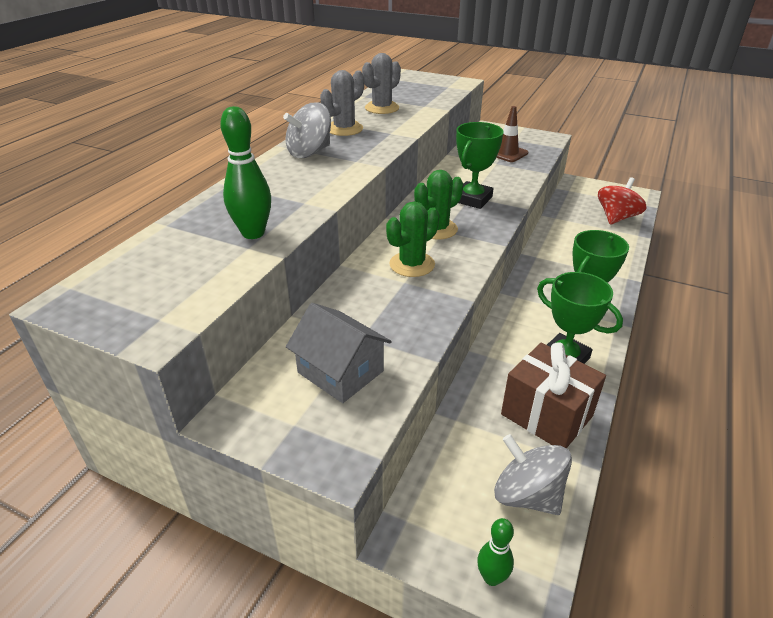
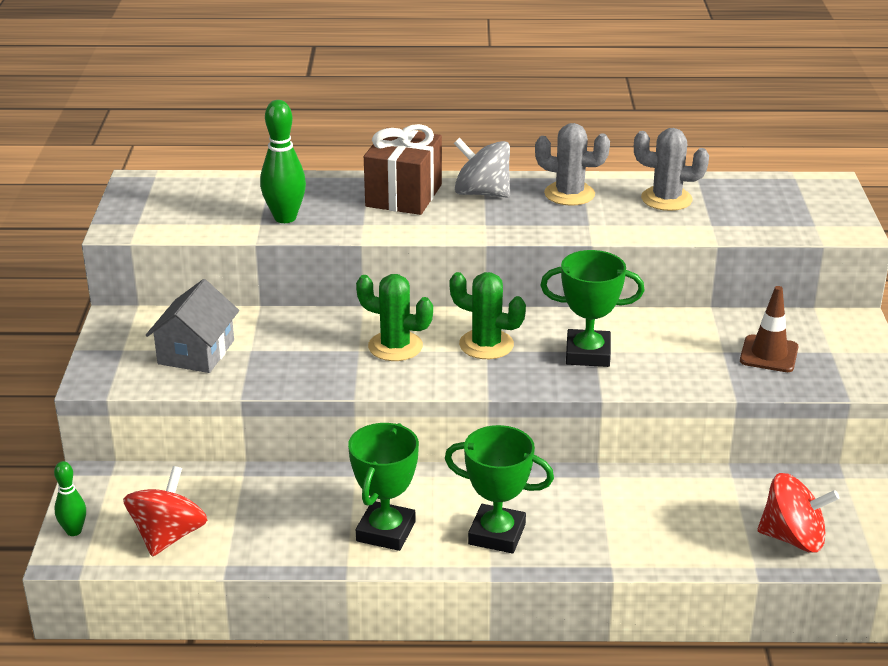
camera: 65 degrees right, 5 degrees down
(527, 495) = (168, 536): grey spinning top -> red spinning top
(546, 415) = (282, 532): brown gift -> brown gift (403, 195)

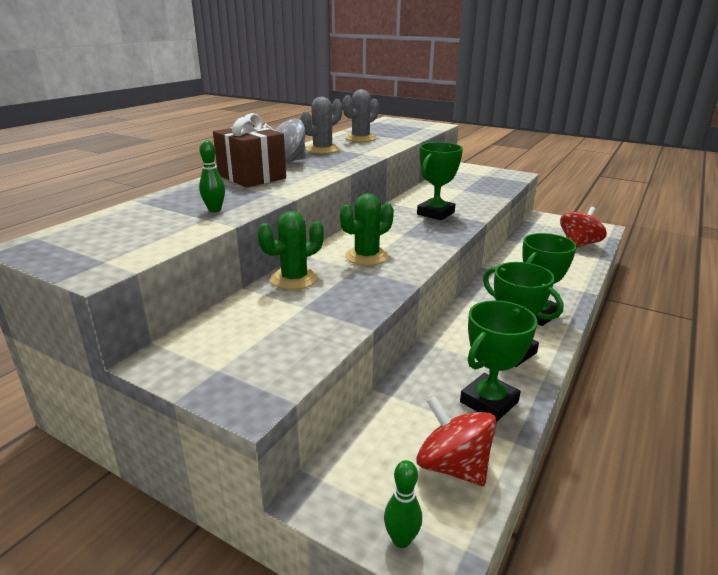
camera: 60 degrees left, 5 degrees down
(196, 352) = (276, 331): grey house -> none
(277, 536) = (489, 402): none -> green trophy
(285, 218) = (214, 210): green bowling pin -> green bowling pin, size x0.59
(486, 345) = (396, 232): green cactus -> green cactus (294, 279)
(769, 354) = (475, 184): brown traffic cone -> none

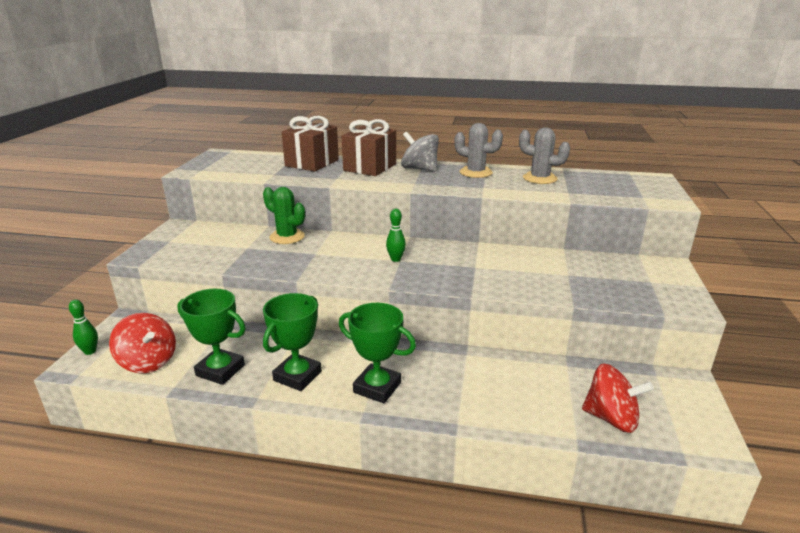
camera: 70 degrees right, 0 degrees up
(191, 197) = (312, 163): none -> brown gift
(214, 210) = (290, 172): green bowling pin -> green bowling pin (395, 259)
(366, 256) = (340, 253): green cactus -> none
(435, 213) = (469, 268): green trophy -> none
(453, 466) = (148, 362): red spinning top -> red spinning top turned 105 degrees clockwise

